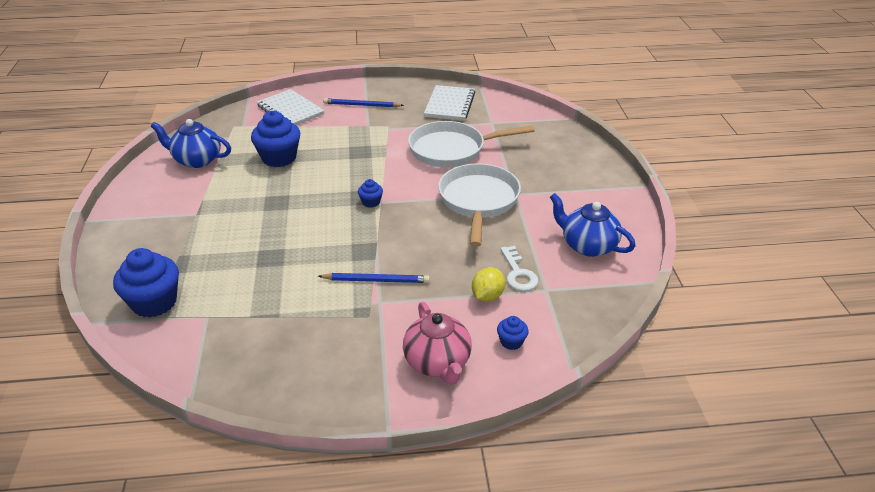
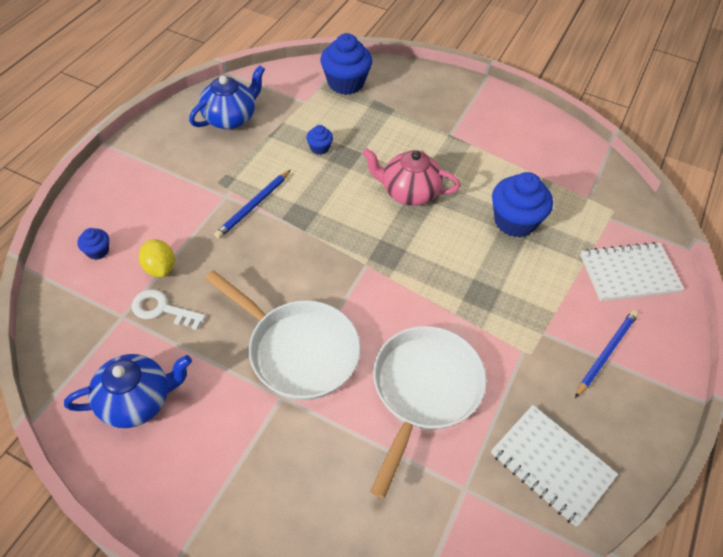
camera: 120 degrees right, 15 degrees up
(196, 160) = (550, 161): blue teapot -> blue teapot (230, 118)
(371, 202) = (372, 257): blue cupcake -> blue cupcake (319, 148)
(438, 363) = (129, 196): pink teapot -> pink teapot (408, 192)

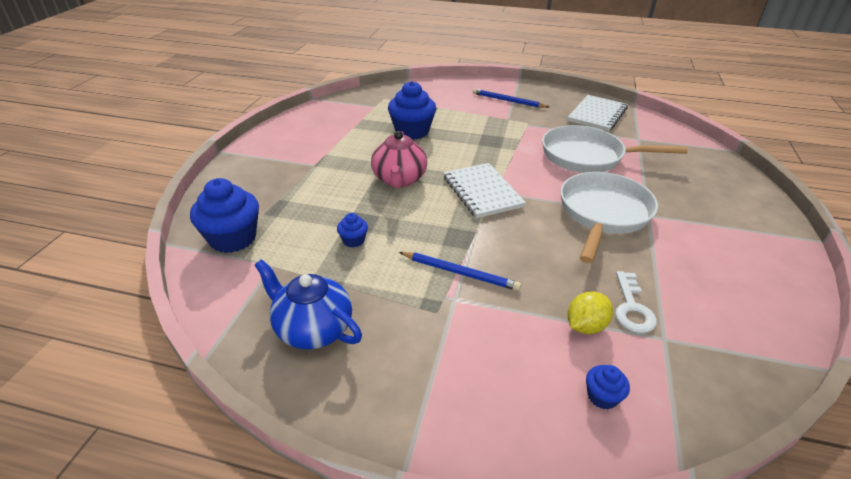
camera: 100 degrees left, 15 degrees down
(137, 401) = (731, 296): blue teapot -> none
(629, 273) = (440, 94): white notebook -> white notebook (482, 192)

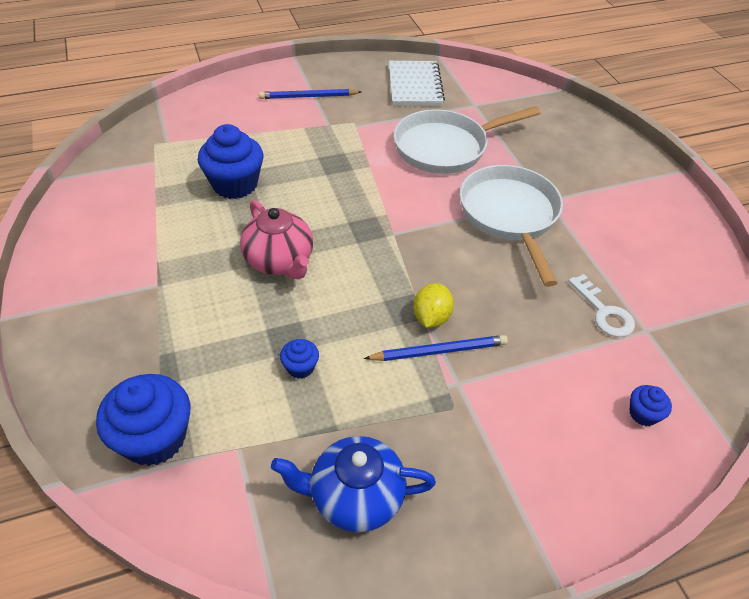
camera: 35 degrees left, 10 degrees up
(482, 192) = (381, 239): white notebook -> none
(585, 326) = (584, 351): yellow lemon -> yellow lemon (431, 317)

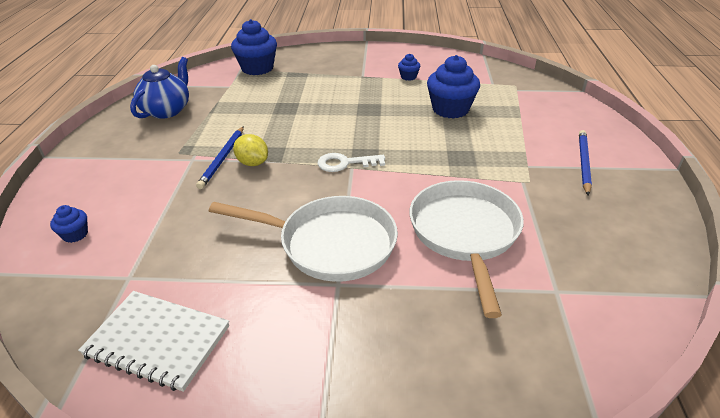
camera: 115 degrees right, 10 degrees down
(280, 261) = (354, 115): pink teapot -> none
(300, 367) = (260, 109): blue cupcake -> blue cupcake (408, 77)
(415, 85) = (609, 247): white notebook -> white notebook (157, 341)
(604, 312) = (171, 258): white key -> white key (345, 163)

